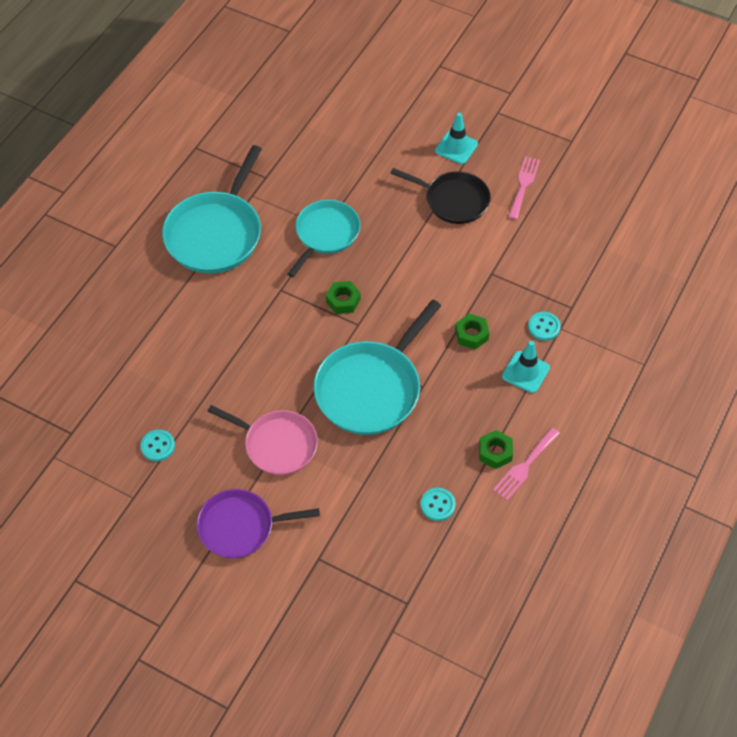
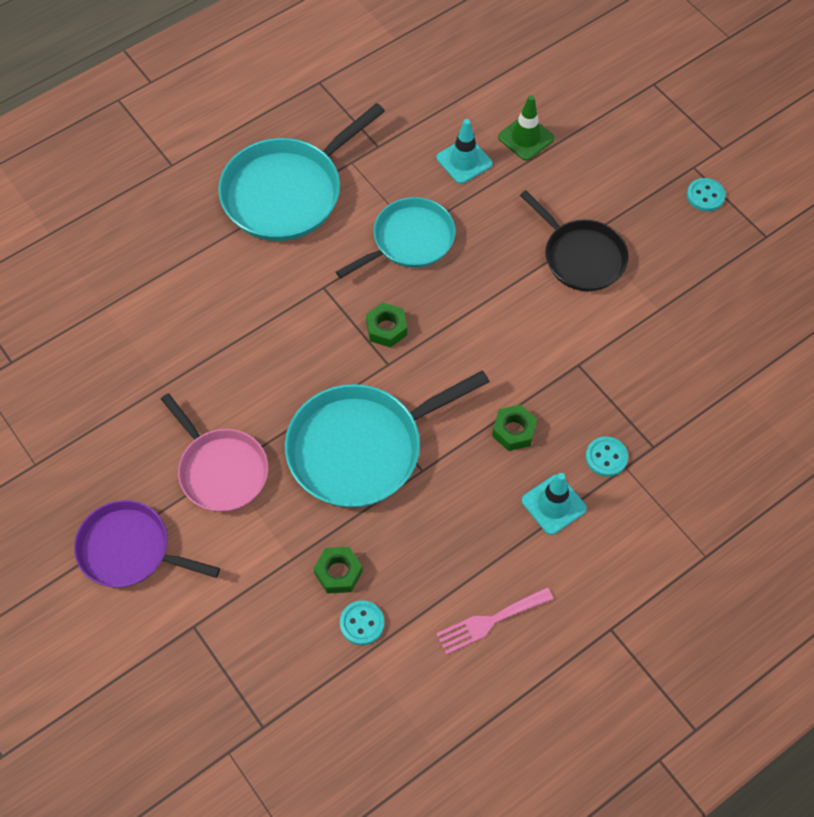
camera: 25 degrees right, 5 degrees up
(158, 446) = (92, 416): turquoise button -> turquoise button (705, 196)
(370, 133) = (526, 138): none -> green traffic cone
(456, 147) = (619, 192): turquoise traffic cone -> turquoise traffic cone (464, 161)
(495, 452) = (464, 588): green nut -> green nut (338, 572)
(523, 185) = (676, 270): pink fork -> none

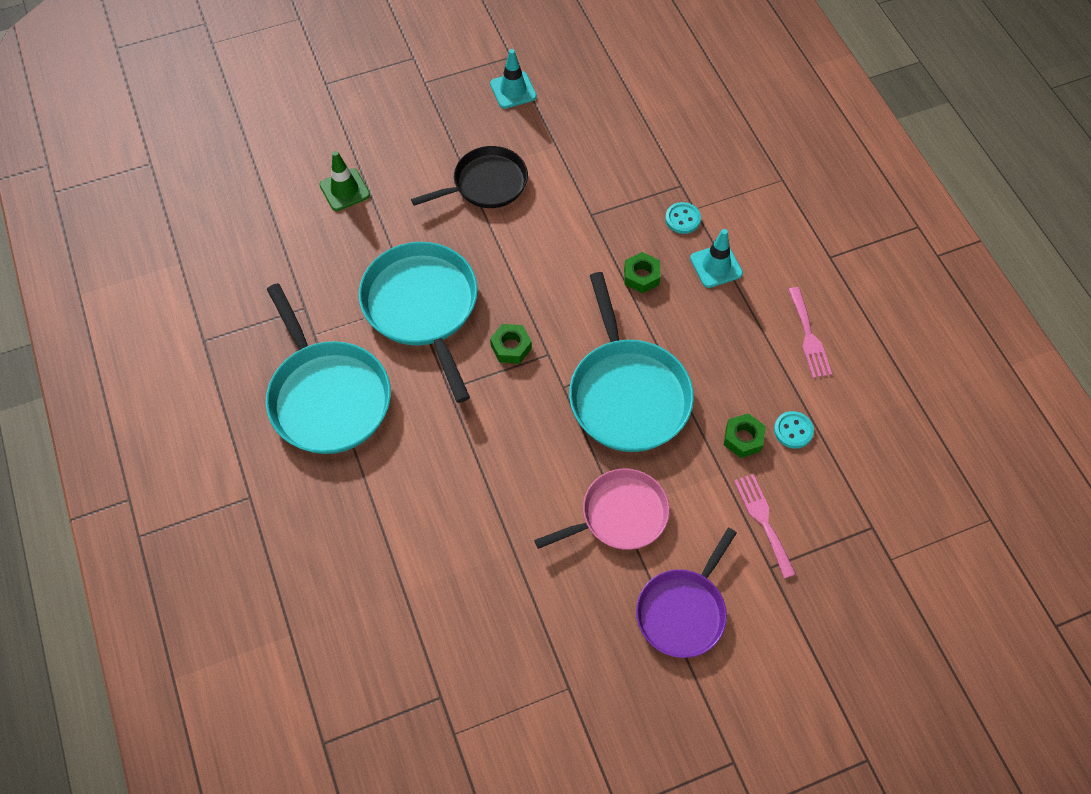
camera: 75 degrees left, 0 degrees up
(245, 610) = (763, 520): none -> pink fork
(409, 240) = (422, 307): turquoise pan -> turquoise pan, size x1.50
(464, 161) = (350, 243): turquoise traffic cone -> turquoise traffic cone (513, 90)
(705, 196) = (457, 83): turquoise button -> none

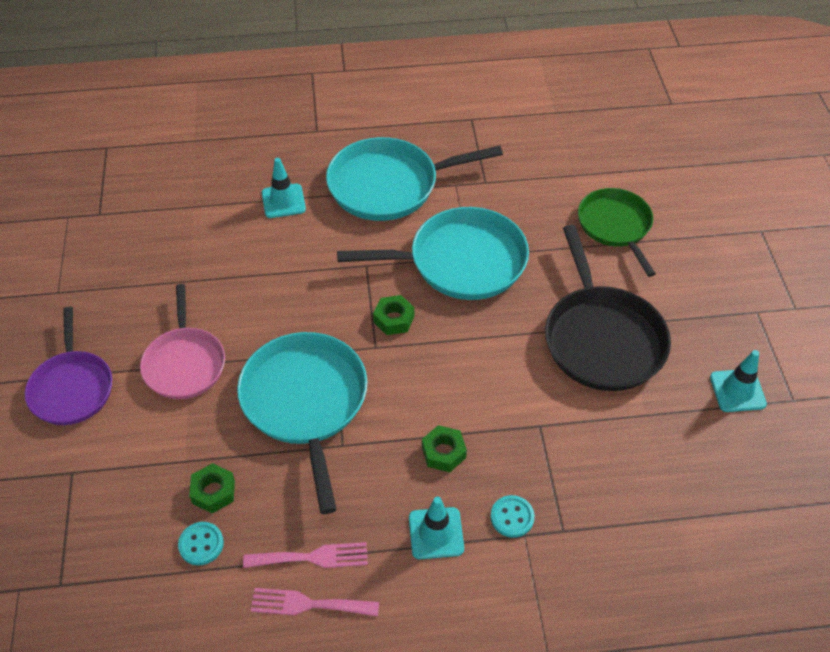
camera: 105 degrees right, 10 degrees down
(344, 190) = (615, 226): green traffic cone -> green pan
(375, 496) = (283, 201): none -> turquoise traffic cone
(486, 184) = (602, 339): black pan -> black pan, size x1.50
(627, 394) = (305, 402): turquoise pan -> turquoise pan turned 75 degrees clockwise
(683, 611) = (72, 388): purple pan -> purple pan turned 150 degrees counterclockwise
(763, 520) = (119, 481): pink fork -> pink fork (312, 557)

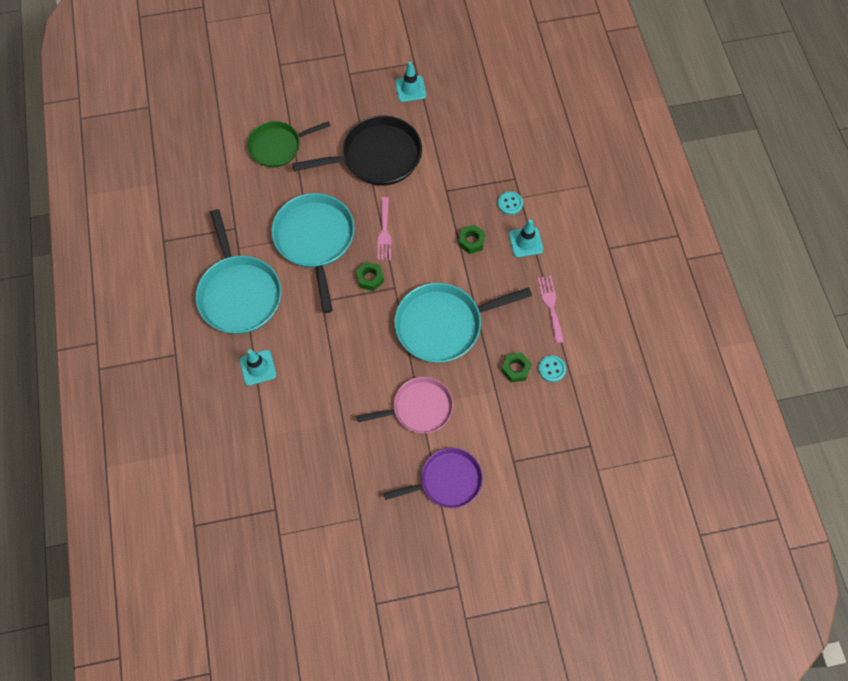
camera: 95 degrees left, 15 degrees up
(308, 604) = (579, 304): pink fork -> pink fork (384, 232)

